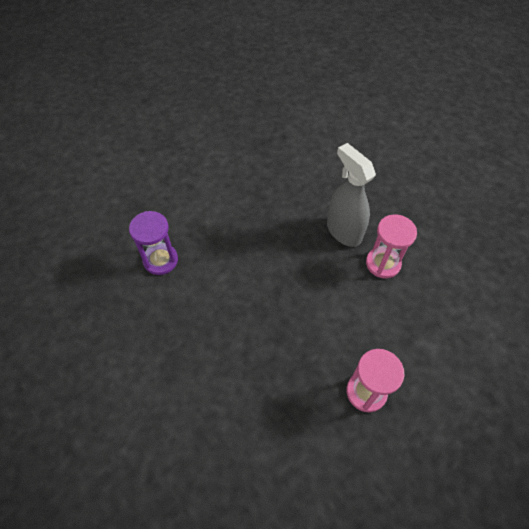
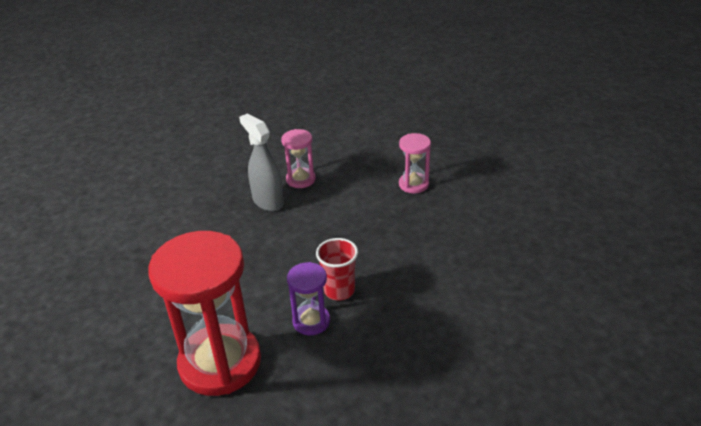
camera: 95 degrees left, 20 degrees down
(136, 196) = (220, 362): none -> red hourglass
(193, 286) = (339, 290): none -> red cup
(343, 231) = (268, 201): grey spray bottle -> grey spray bottle turned 90 degrees clockwise

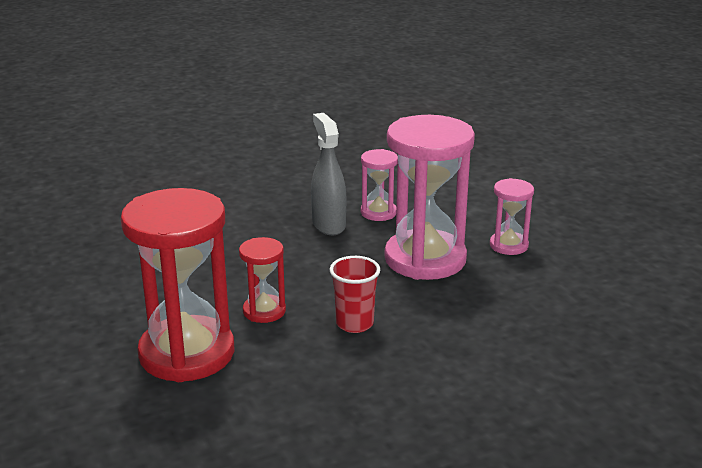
camera: 20 degrees right, 10 degrees down
(261, 300) = (264, 311): none -> red hourglass
(311, 321) = (305, 343): purple hourglass -> none
(359, 214) = (425, 259): none -> pink hourglass

